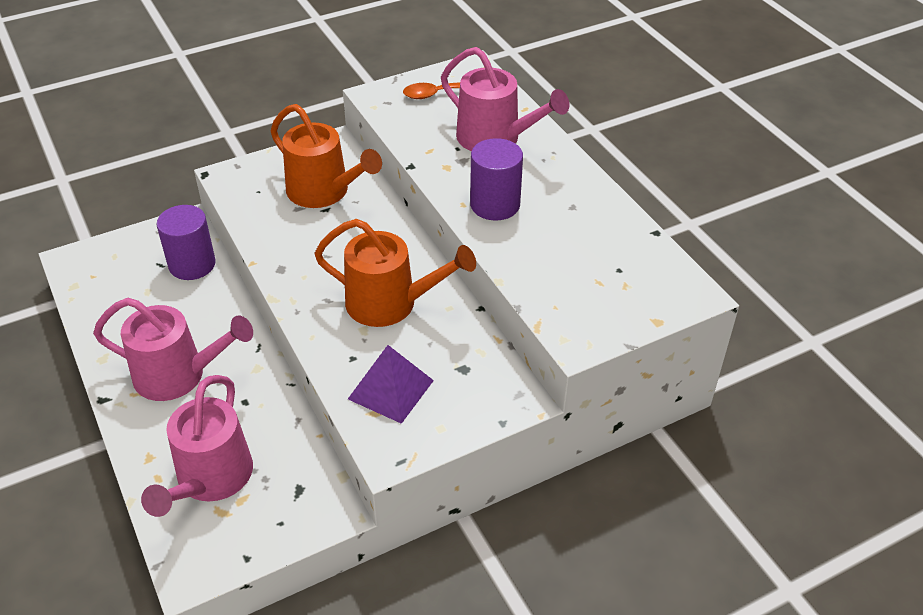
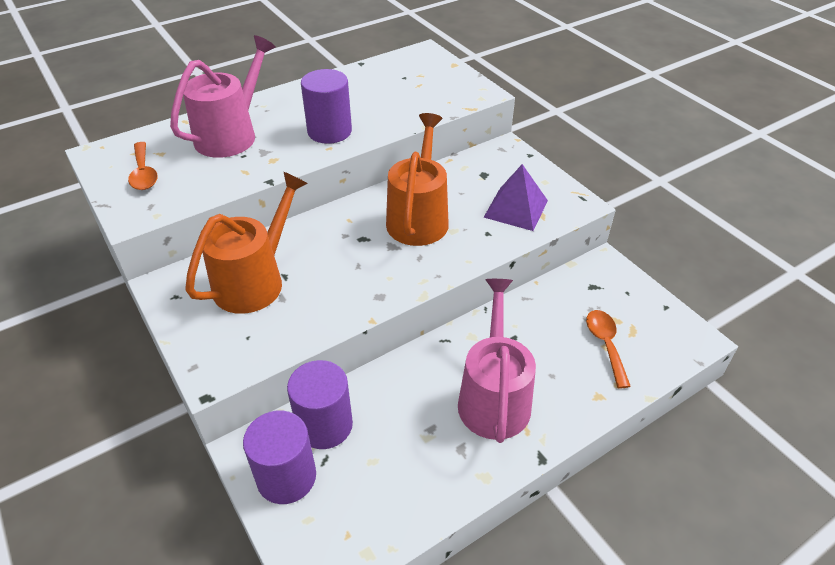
camera: 95 degrees left, 0 degrees up
(154, 244) = (286, 477): none -> purple cylinder
(210, 479) = (605, 344): pink watering can -> orange spoon

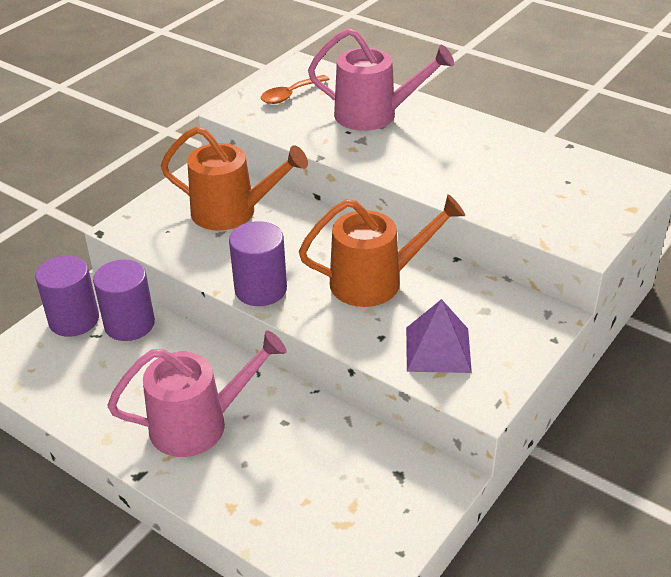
camera: 70 degrees right, 5 degrees down
(329, 131) = (421, 165): purple cylinder -> purple cylinder (260, 289)
(605, 344) = (308, 501): orange spoon -> none

